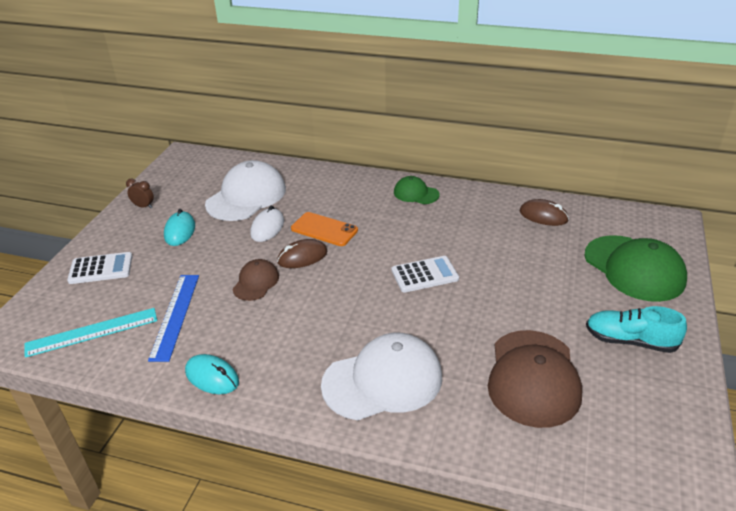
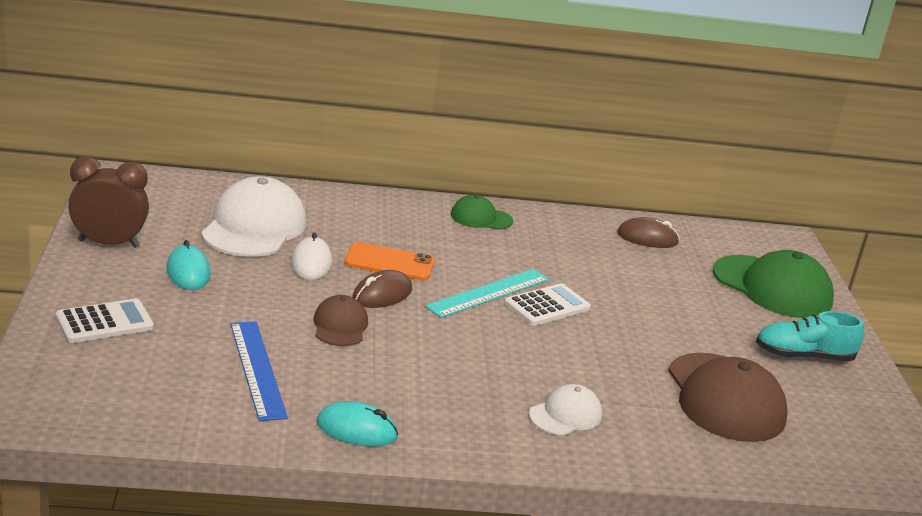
camera: 25 degrees left, 10 degrees down
(92, 332) = (152, 395): turquoise ruler -> turquoise ruler (488, 293)
(143, 206) = (108, 244): brown clock -> brown clock, size x2.00
(383, 380) = (565, 415): white cap -> white cap, size x0.53

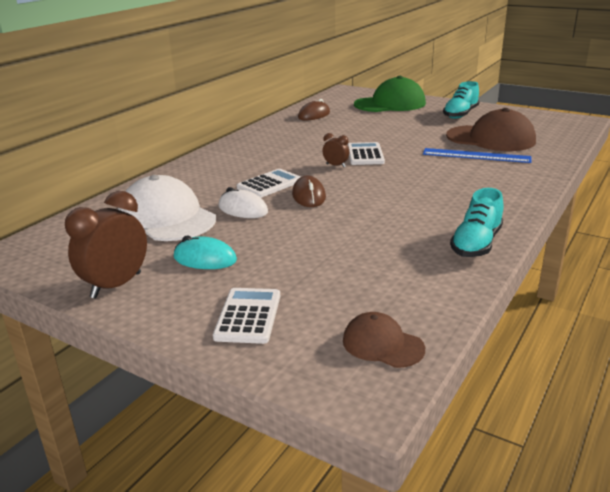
camera: 50 degrees left, 0 degrees up
(258, 369) = (374, 262): blue ruler -> blue ruler (476, 155)
(340, 326) = (337, 219): brown cap -> brown cap (382, 344)
(356, 430) = (476, 244): turquoise mouse -> turquoise shoe
(389, 262) = (269, 184): orange phone -> white calculator
(481, 218) = (243, 146): green cap -> none
(488, 293) = (336, 165): turquoise ruler -> brown clock
(565, 415) = (489, 178): white cap -> none

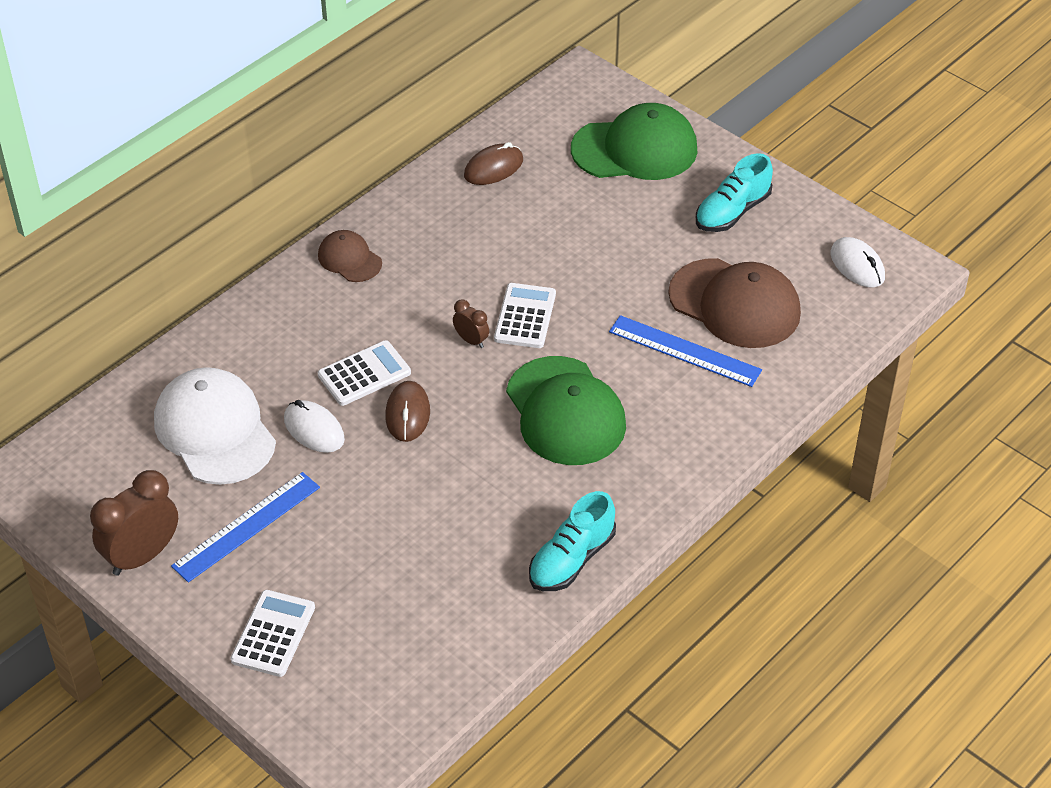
camera: 10 degrees right, 20 degrees up
(205, 259) = (247, 526): turquoise mouse -> blue ruler
(382, 344) = (394, 701): brown cap -> brown cap (349, 259)
(418, 184) = (565, 412): none -> green cap
(548, 122) = (857, 266): none -> white mouse

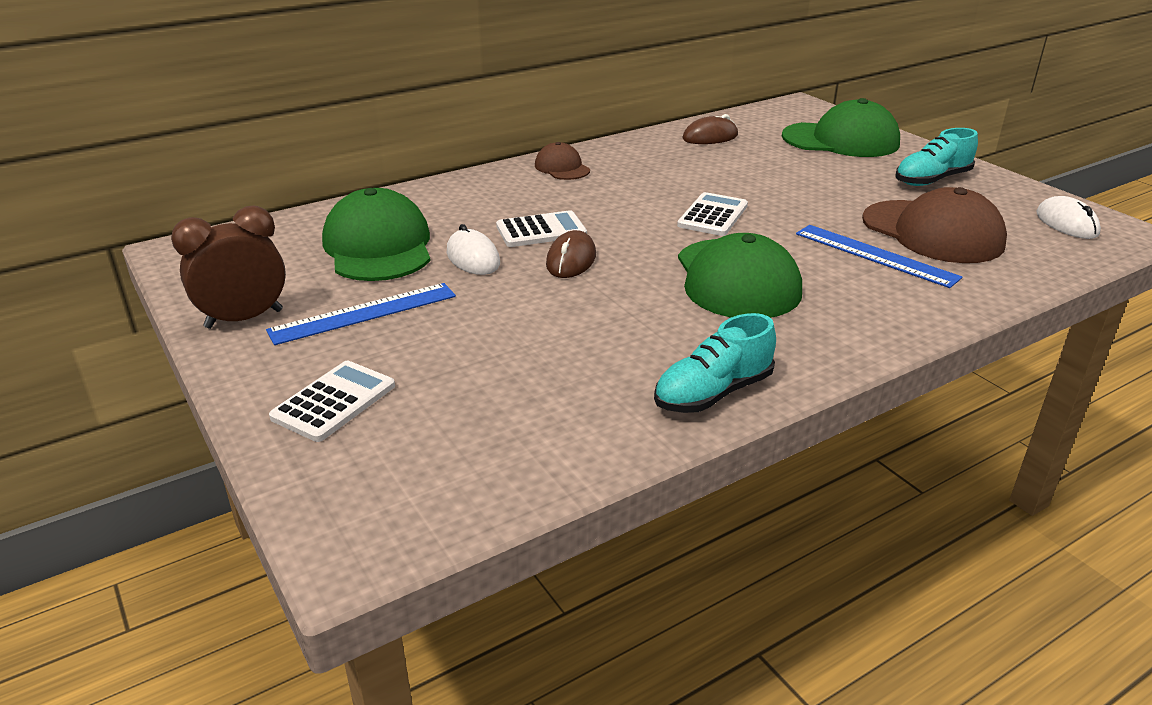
camera: 15 degrees right, 15 degrees down
(215, 430) = (378, 246): white cap -> green cap
(471, 340) = (654, 223): brown clock -> none

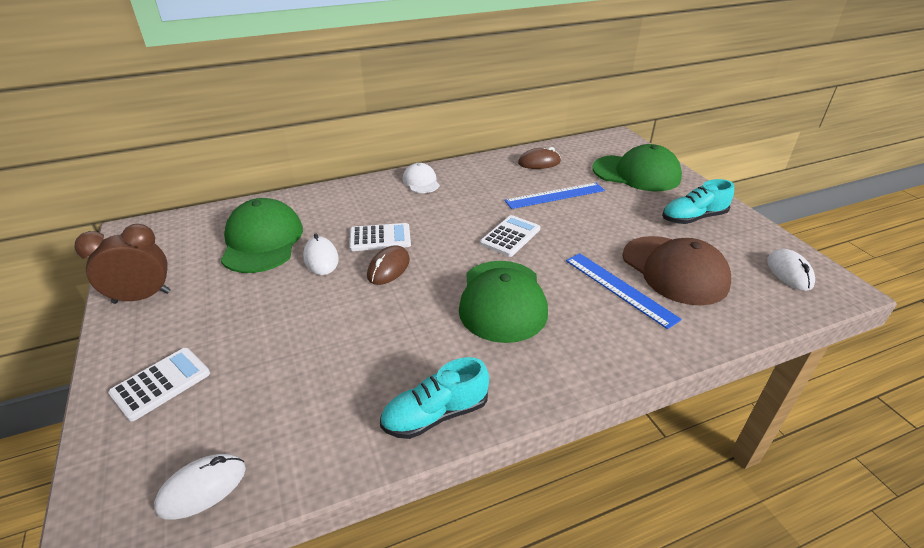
camera: 10 degrees right, 5 degrees up
(364, 313) = (222, 302): blue ruler -> blue ruler (555, 196)
(458, 491) = (202, 488): none -> white mouse
(562, 168) = (421, 181): brown cap -> white cap

